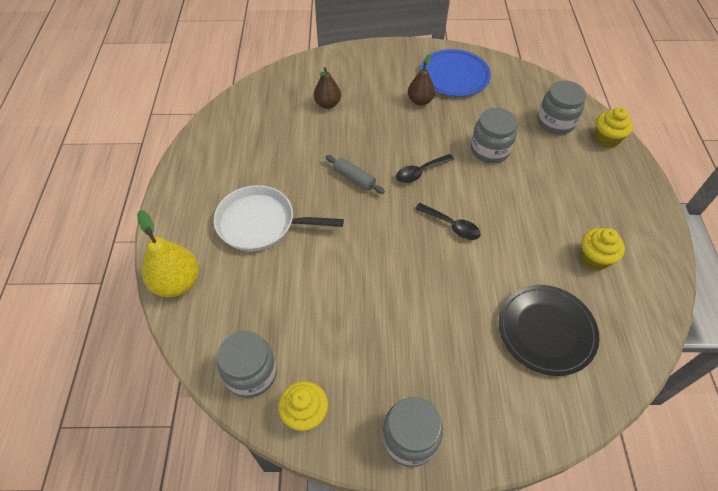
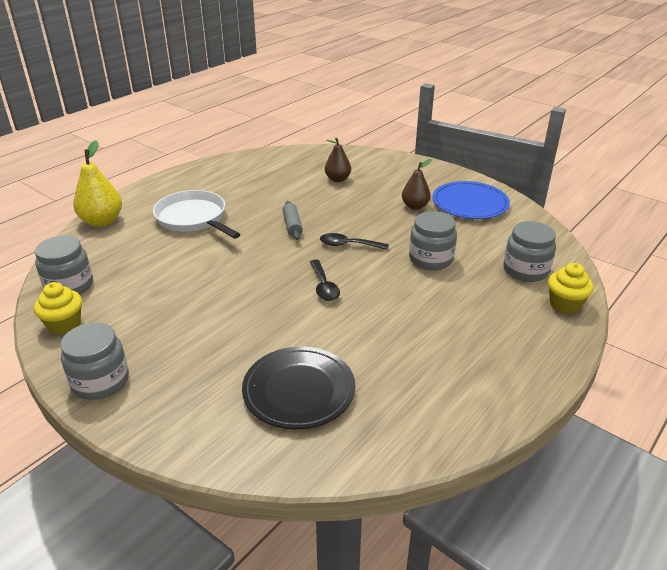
camera: 40 degrees right, 20 degrees down
(594, 258) = (419, 373): yellow cupcake -> none

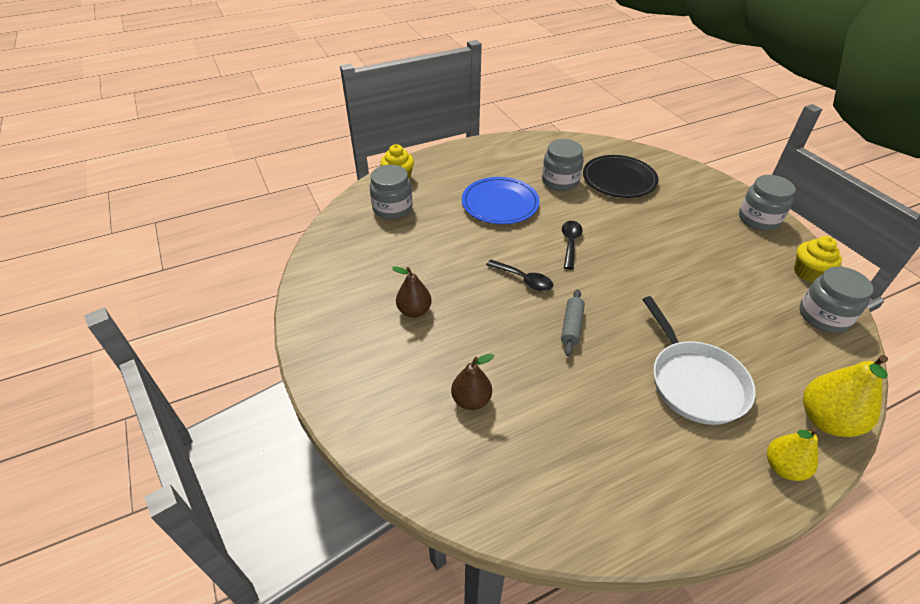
camera: 155 degrees left, 10 degrees up
(140, 196) = (783, 467): none -> yellow pear
(430, 259) = (459, 241): grey jar -> grey jar (560, 181)
(470, 204) = (352, 294): blue plate -> blue plate (500, 204)

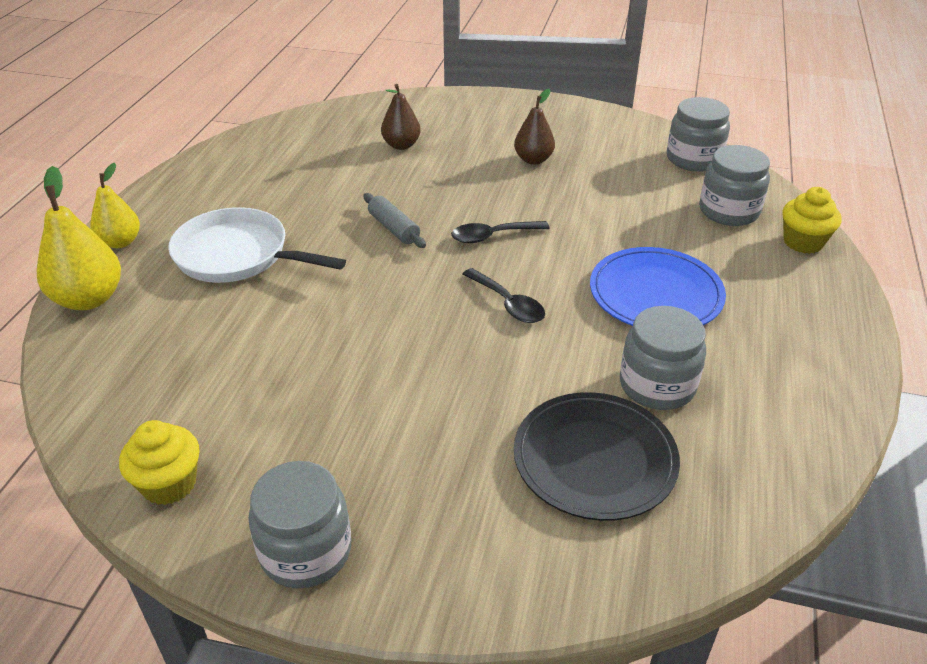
camera: 130 degrees right, 5 degrees down
(823, 316) = (123, 419): grey jar -> grey jar (693, 159)

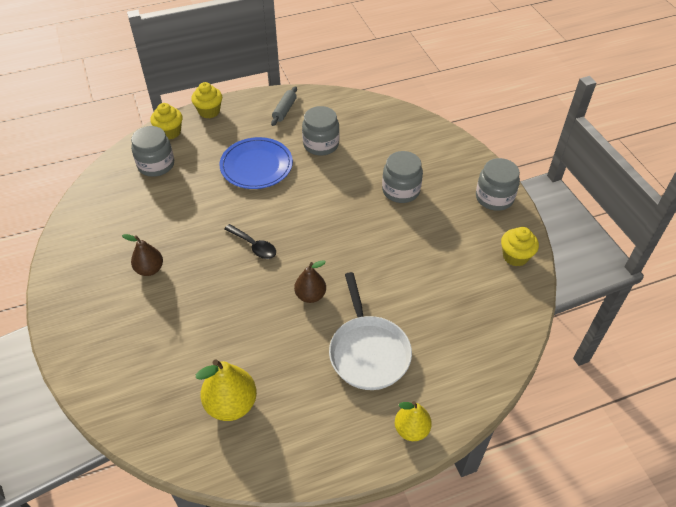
camera: 125 degrees left, 10 degrees up
(89, 299) = (466, 393): yellow pear -> yellow pear (231, 404)
(394, 228) = (281, 294): grey rolling pin -> grey rolling pin (284, 110)
(401, 145) = (176, 353): brown pear -> brown pear (310, 295)
(508, 303) = (308, 212): black spoon -> none
(594, 459) = (378, 146): black plate -> none
(693, 159) = (100, 196): grey jar -> grey jar (401, 190)
(841, 295) = (209, 111): none -> yellow cupcake

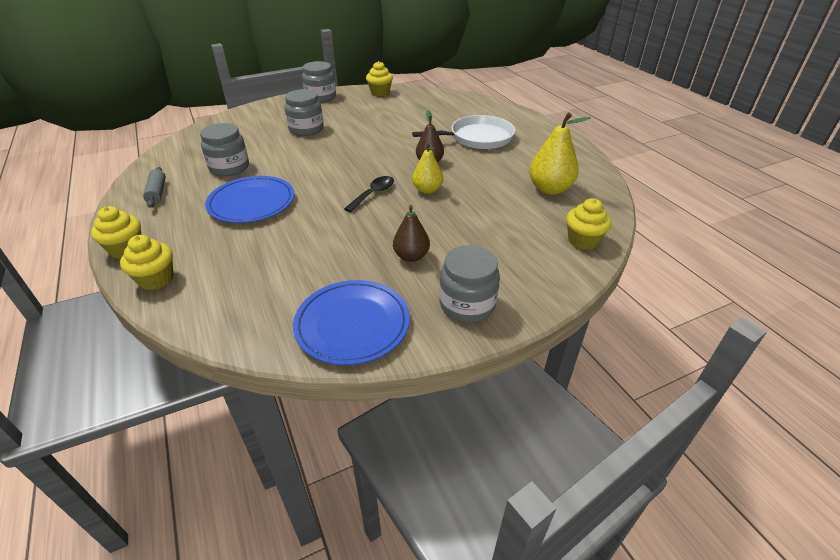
camera: 95 degrees left, 10 degrees down
(86, 232) = (352, 324): none -> blue plate
(130, 408) = (583, 241): none -> yellow cupcake
(156, 165) = (225, 281): grey jar -> grey jar (467, 304)
(284, 110) = (157, 192): grey rolling pin -> grey rolling pin turned 60 degrees clockwise
(411, 429) = (532, 123): yellow pear -> yellow pear (427, 190)

